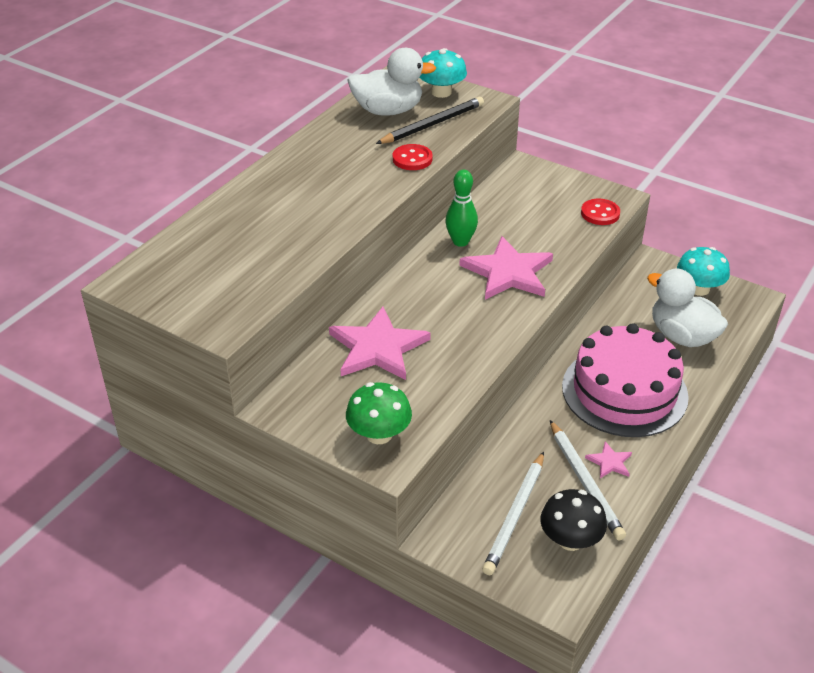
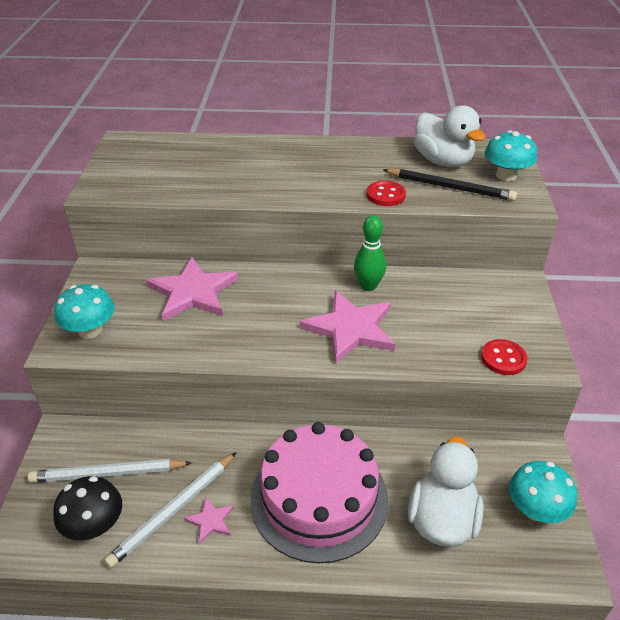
camera: 60 degrees right, 0 degrees up
(379, 434) = (90, 330): green mushroom -> turquoise mushroom

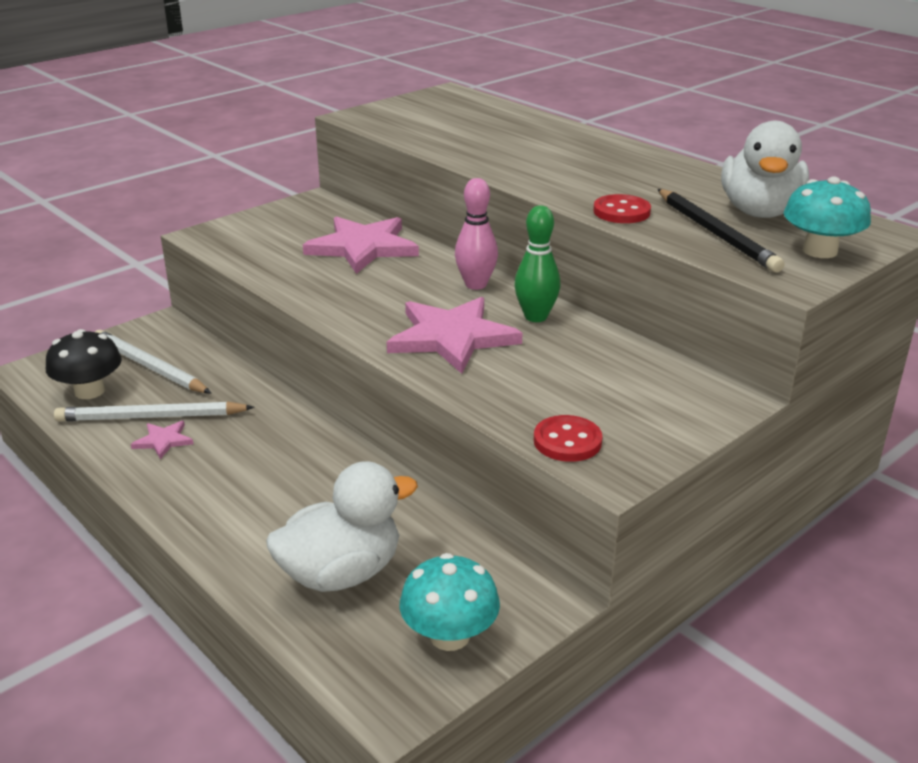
camera: 45 degrees right, 10 degrees down
(90, 330) = (241, 235): turquoise mushroom -> none
(303, 282) = (476, 285): none -> pink bowling pin
(319, 498) = (266, 483): pink cake -> none

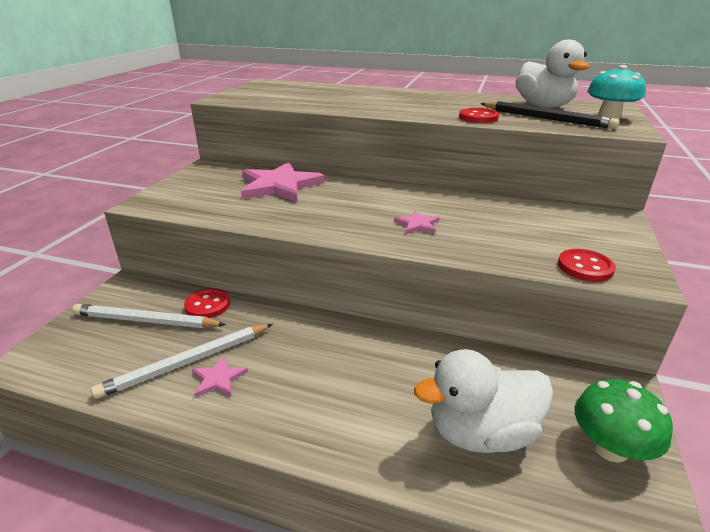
camera: 30 degrees left, 0 degrees up
(89, 391) = (106, 359): black mushroom -> none
(216, 369) = (207, 305): none -> red button
(341, 573) = (481, 432): white duck -> white duck turned 135 degrees counterclockwise
(449, 636) = (610, 447): turquoise mushroom -> green mushroom
(451, 337) = (417, 224): pink star -> pink star, size x0.46
(476, 285) = (385, 190): pink bowling pin -> none
(536, 317) = (447, 199): green bowling pin -> none

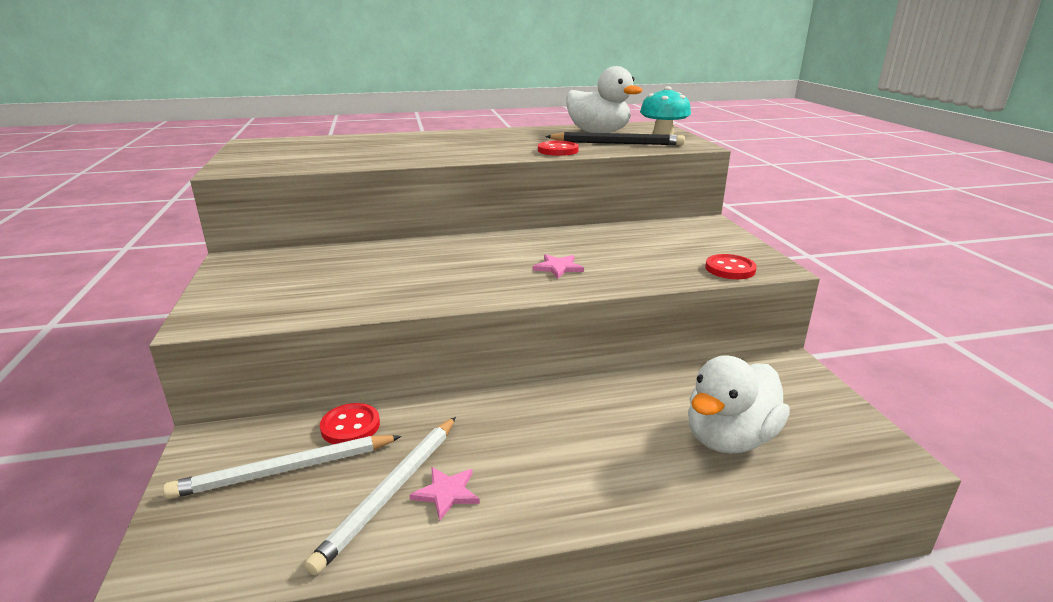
camera: 30 degrees left, 5 degrees down
(279, 185) = (363, 262): pink star -> none
(610, 447) = (821, 411): green mushroom -> none

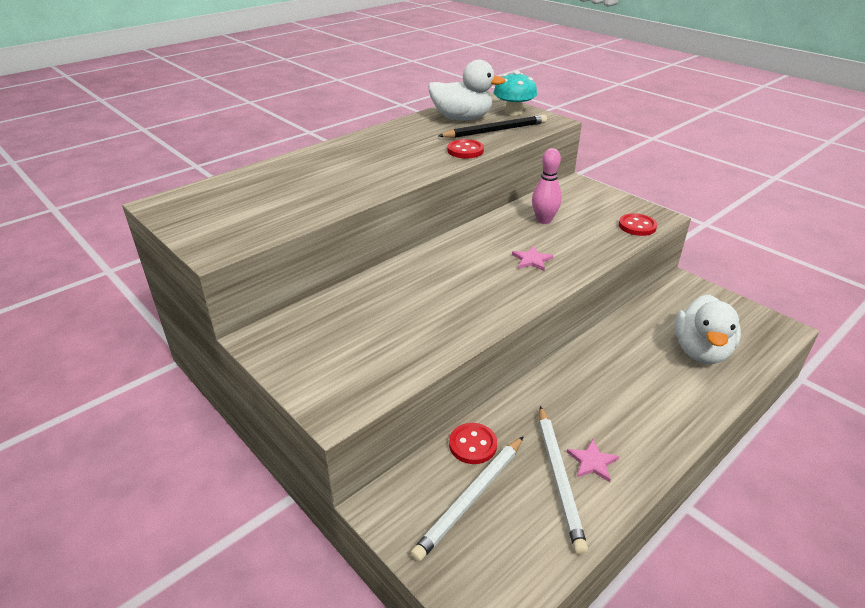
camera: 30 degrees left, 10 degrees up
(622, 242) = (544, 220): none -> pink bowling pin

